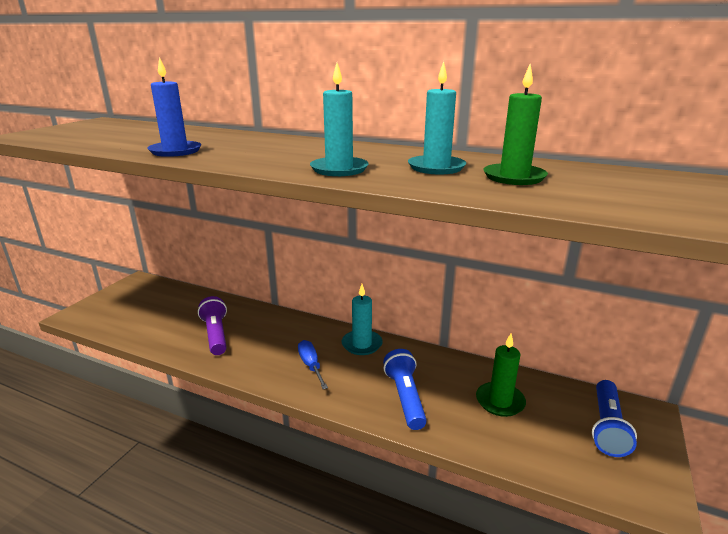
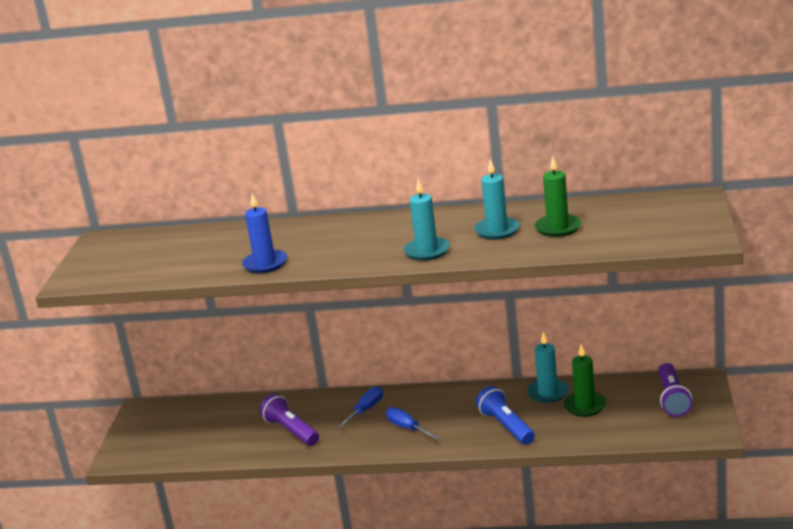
camera: 15 degrees left, 0 degrees up
(290, 335) = (365, 410): none -> blue screwdriver
(362, 344) = (441, 398): turquoise candle -> turquoise candle (548, 393)
(607, 427) = (672, 399): blue flashlight -> purple flashlight

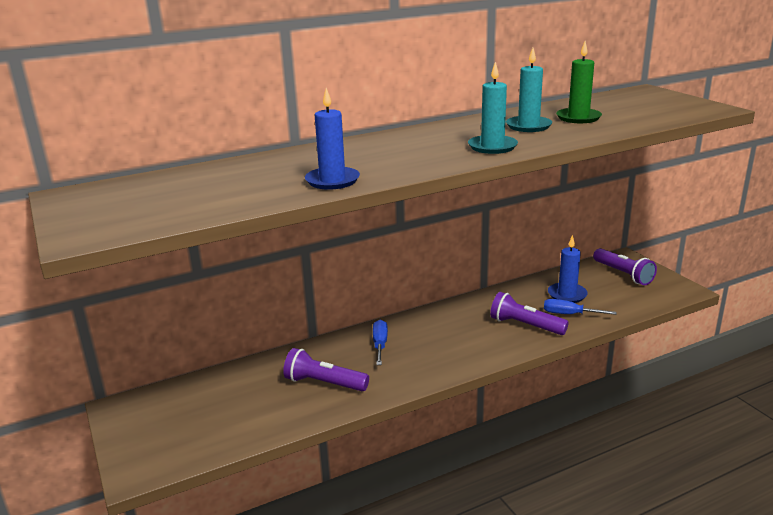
camera: 35 degrees left, 0 degrees up
(407, 428) = (439, 350): blue screwdriver -> blue screwdriver (570, 314)
(506, 426) = (525, 325): blue flashlight -> purple flashlight
(548, 393) = (524, 292): turquoise candle -> none
(585, 406) = (567, 295): green candle -> blue candle

